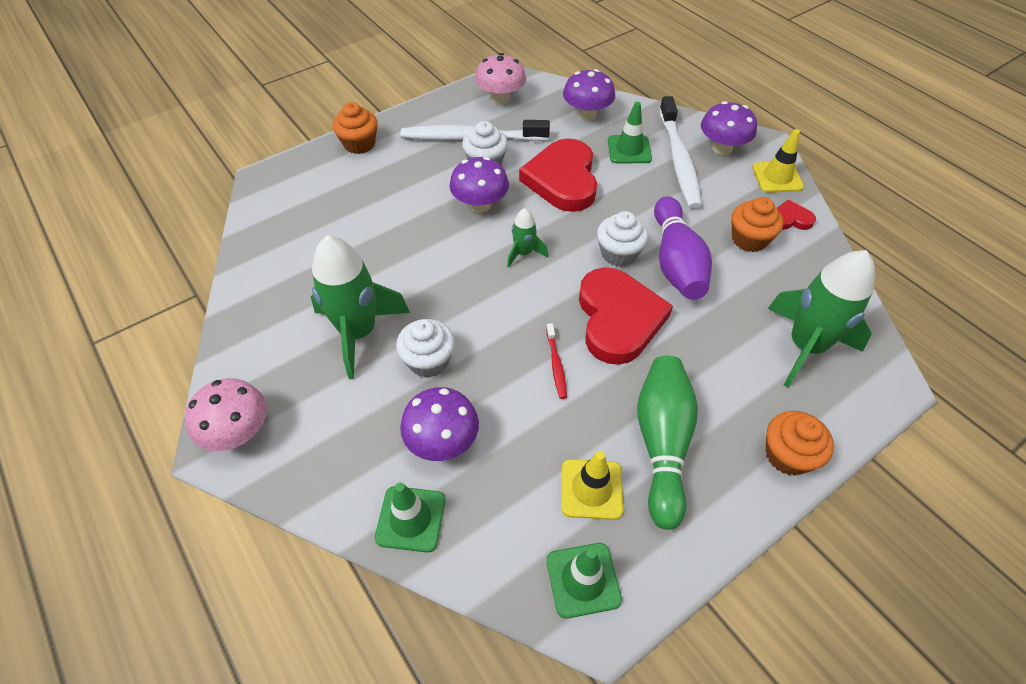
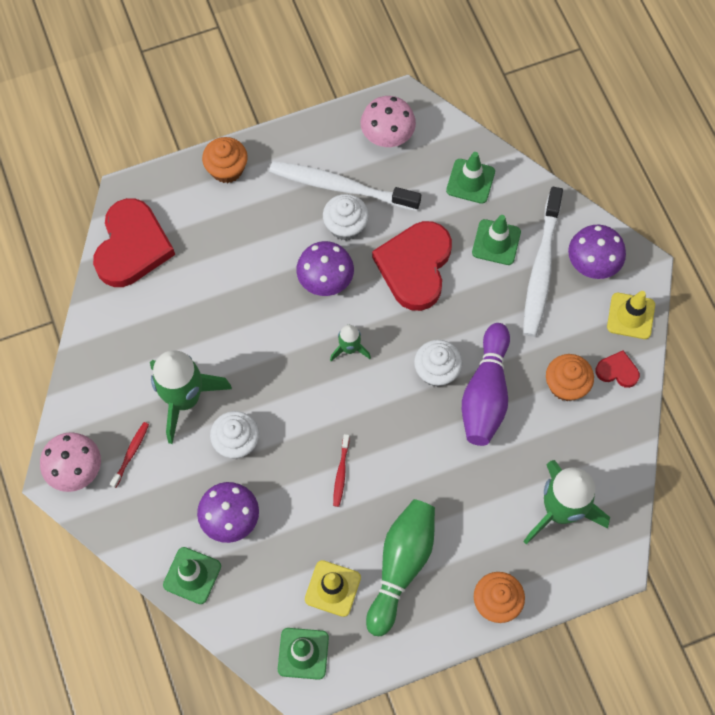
camera: 15 degrees right, 15 degrees up
(305, 400) = (131, 453): none -> red toothbrush
(586, 114) = (470, 181): purple mushroom -> green traffic cone
(618, 319) = (409, 441): red heart -> red heart (132, 246)

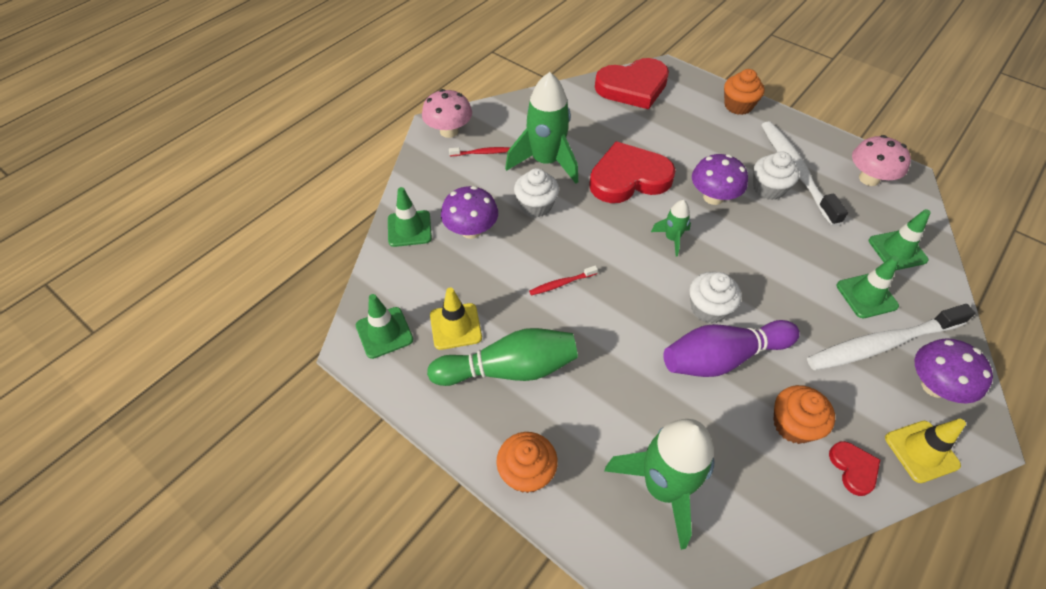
camera: 60 degrees right, 15 degrees down
(415, 267) = (783, 248): red heart -> red heart (628, 178)

